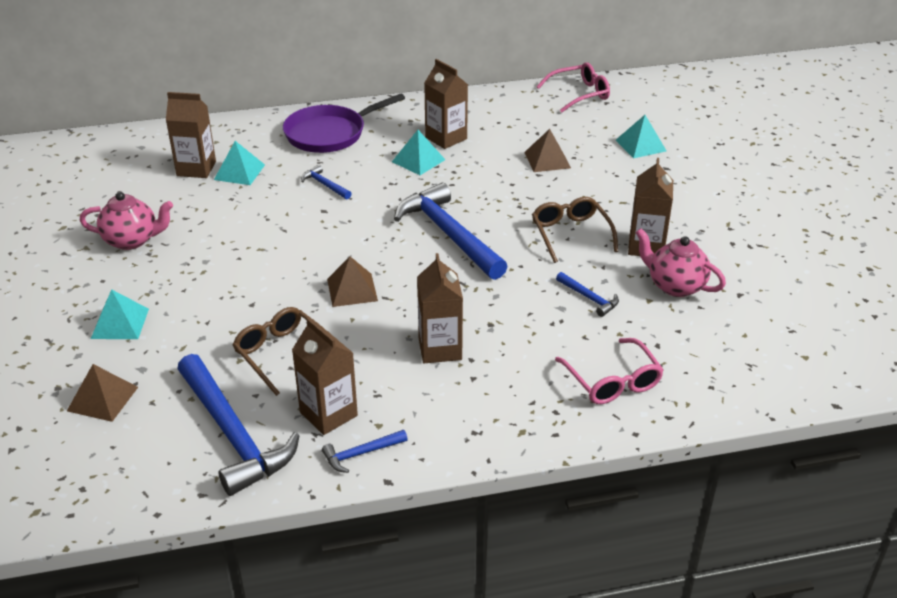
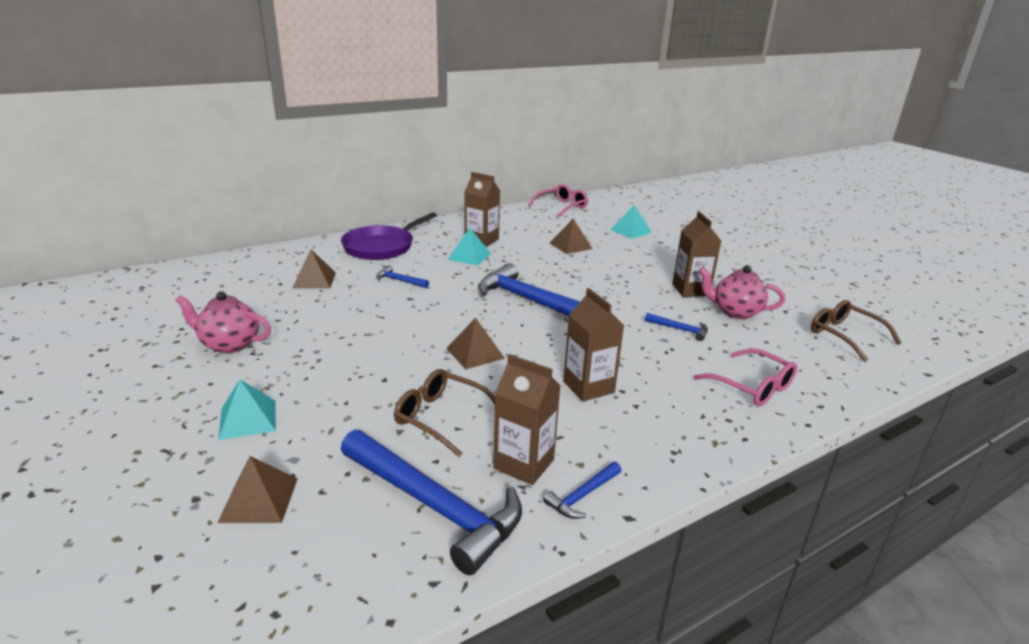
camera: 20 degrees left, 10 degrees down
(132, 240) = (229, 344): pink teapot -> pink teapot turned 150 degrees counterclockwise
(196, 169) = (271, 282): brown carton -> none
(239, 172) = (314, 280): turquoise pyramid -> brown pyramid
(570, 234) = (628, 289): brown glasses -> brown glasses (844, 335)

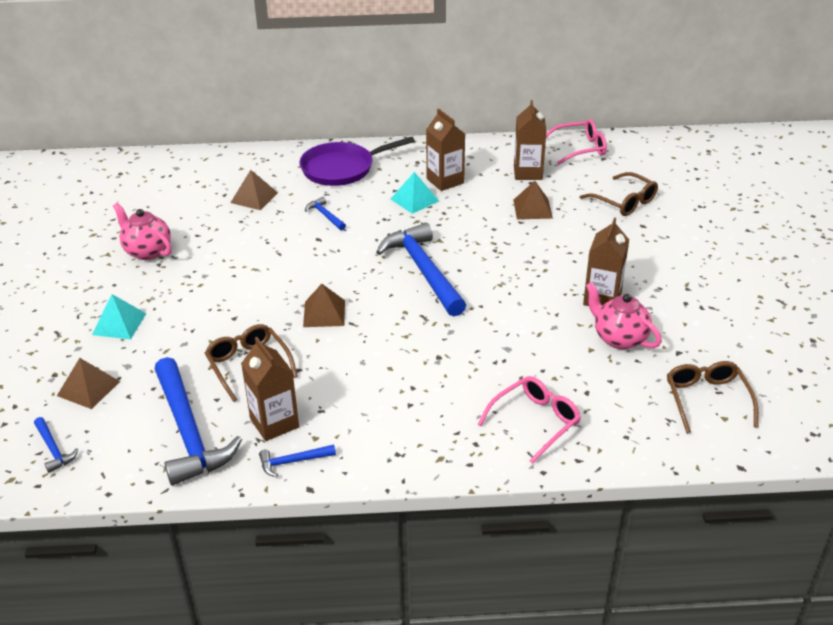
camera: 30 degrees right, 10 degrees up
(588, 387) = (387, 375): brown carton -> brown carton (528, 173)
(630, 231) = (624, 202): turquoise pyramid -> brown glasses
(680, 329) = (535, 342): blue hammer -> blue hammer (53, 449)
(752, 387) = (535, 421): pink glasses -> pink glasses turned 120 degrees counterclockwise

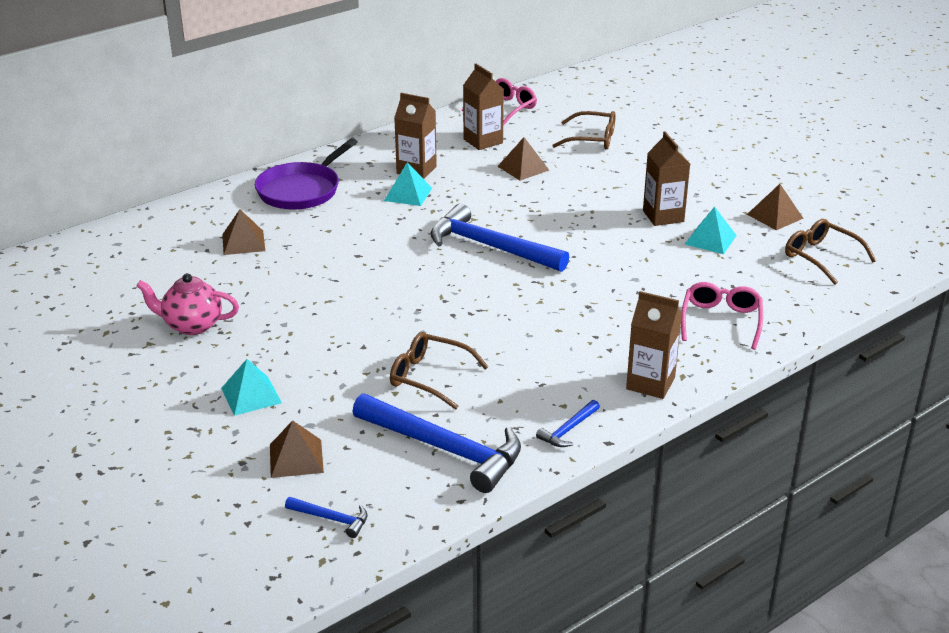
camera: 35 degrees left, 5 degrees down
(274, 423) = (514, 410): brown carton -> brown carton (650, 383)
(324, 313) = (445, 311): brown pyramid -> brown pyramid (775, 216)
(325, 215) = (338, 234): blue hammer -> none
(619, 338) = (710, 239): pink teapot -> turquoise pyramid

